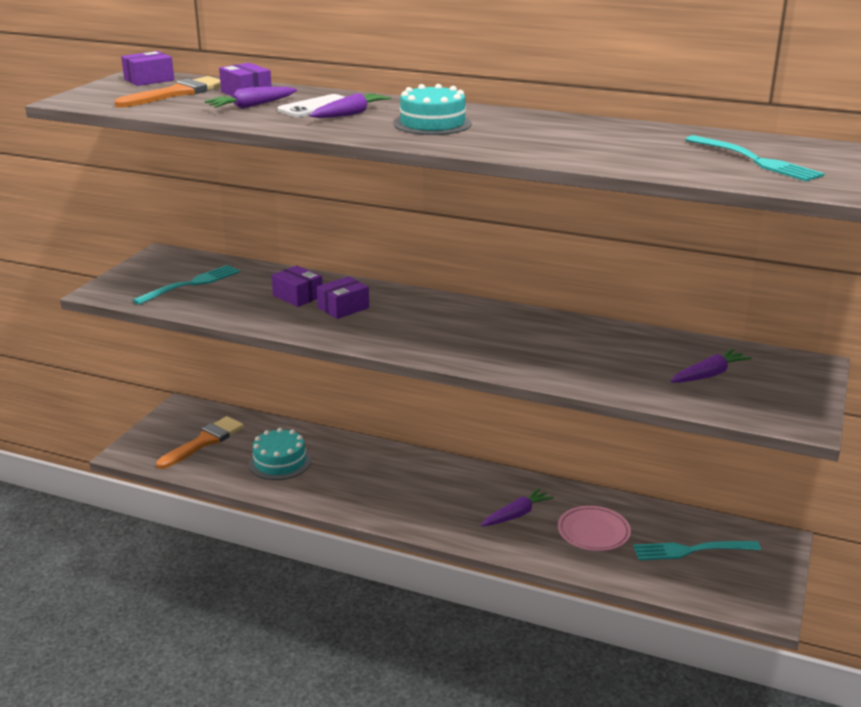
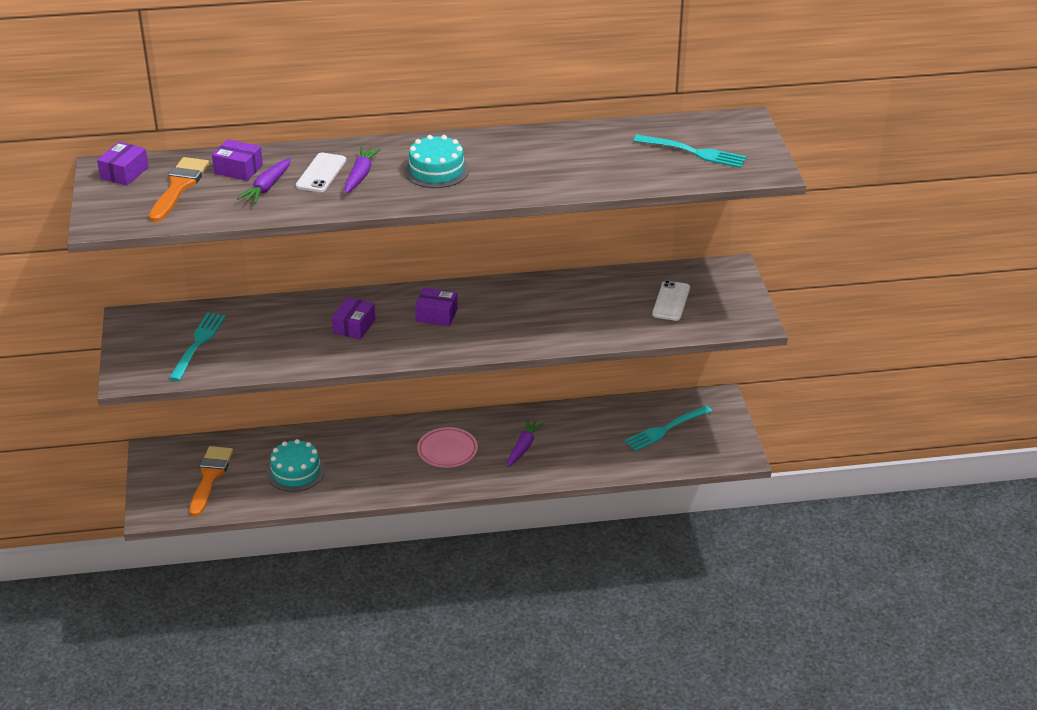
camera: 30 degrees left, 10 degrees up
(298, 296) = (304, 326): purple box -> purple box (436, 315)
(593, 532) = (589, 441): pink plate -> pink plate (447, 451)
(708, 375) = (671, 301): purple carrot -> white phone

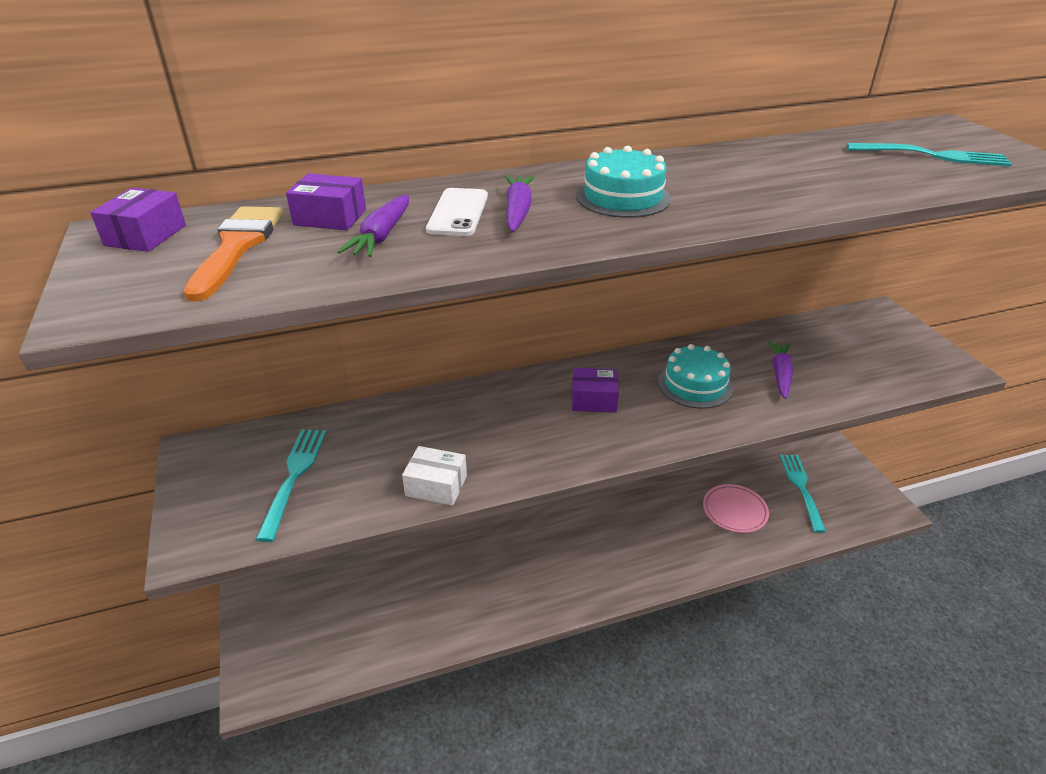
camera: 10 degrees left, 0 degrees up
(210, 477) = (325, 622): orange brush -> none
(295, 472) = (427, 599): turquoise cake -> turquoise cake (695, 385)
(296, 360) = (436, 485): none -> white box
(354, 326) = (498, 426): purple box -> none
(447, 451) = (590, 545): pink plate -> pink plate (734, 511)
(523, 447) = (669, 530): purple carrot -> purple carrot (780, 374)
(665, 429) = (801, 488): turquoise fork -> turquoise fork turned 135 degrees clockwise
(671, 301) = (848, 354): white phone -> none

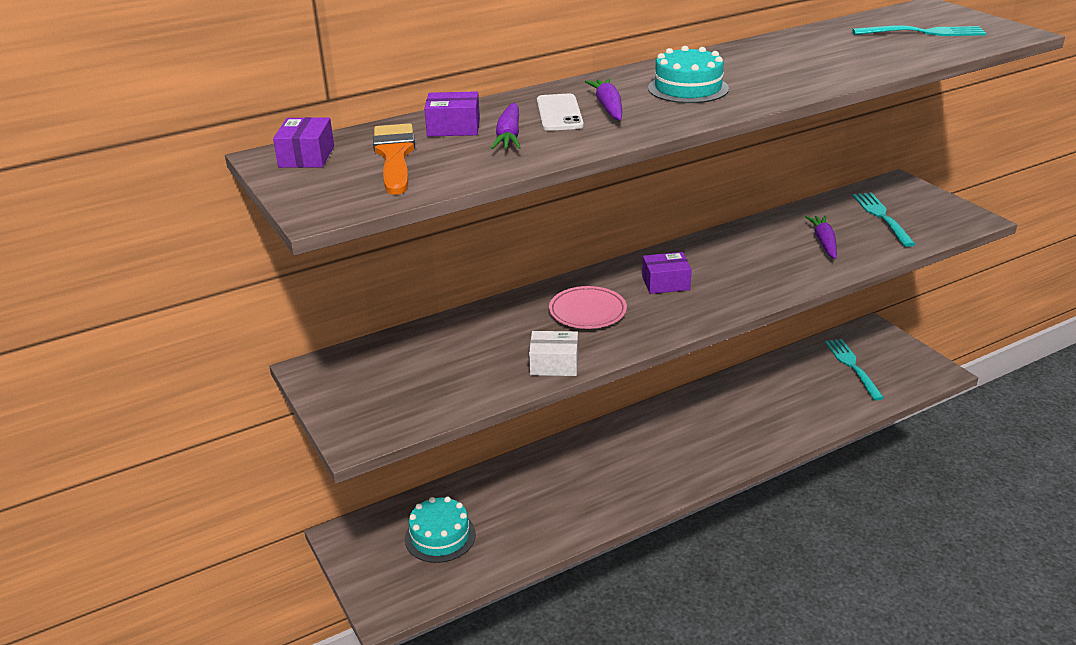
camera: 10 degrees left, 5 degrees down
(294, 477) = (420, 376): turquoise fork -> turquoise fork (882, 217)
(695, 385) = (752, 260): turquoise cake -> turquoise cake (440, 536)
(734, 511) = (795, 394): pink plate -> pink plate (587, 312)

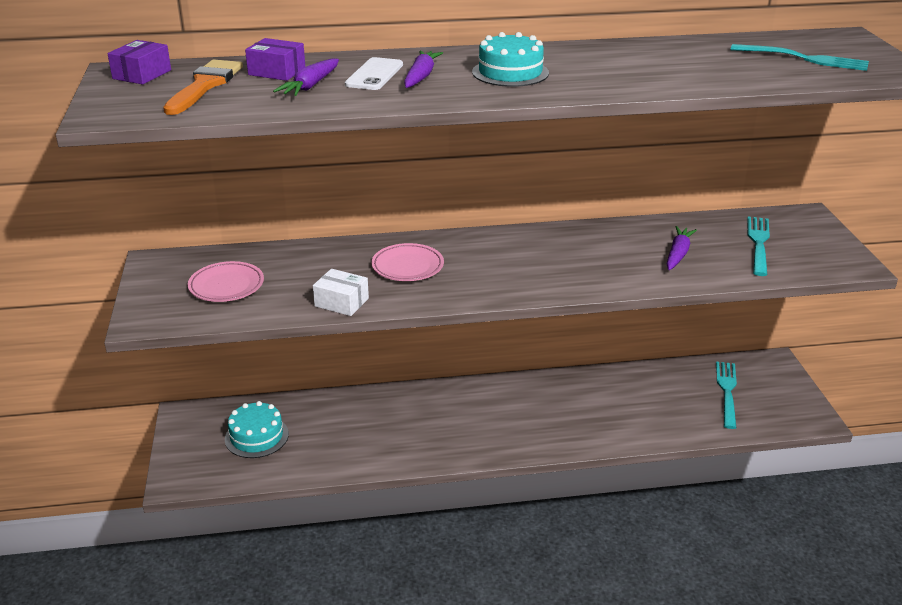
camera: 20 degrees right, 0 degrees up
(417, 377) = (226, 286): none -> pink plate
(666, 283) = (497, 258): purple box -> none

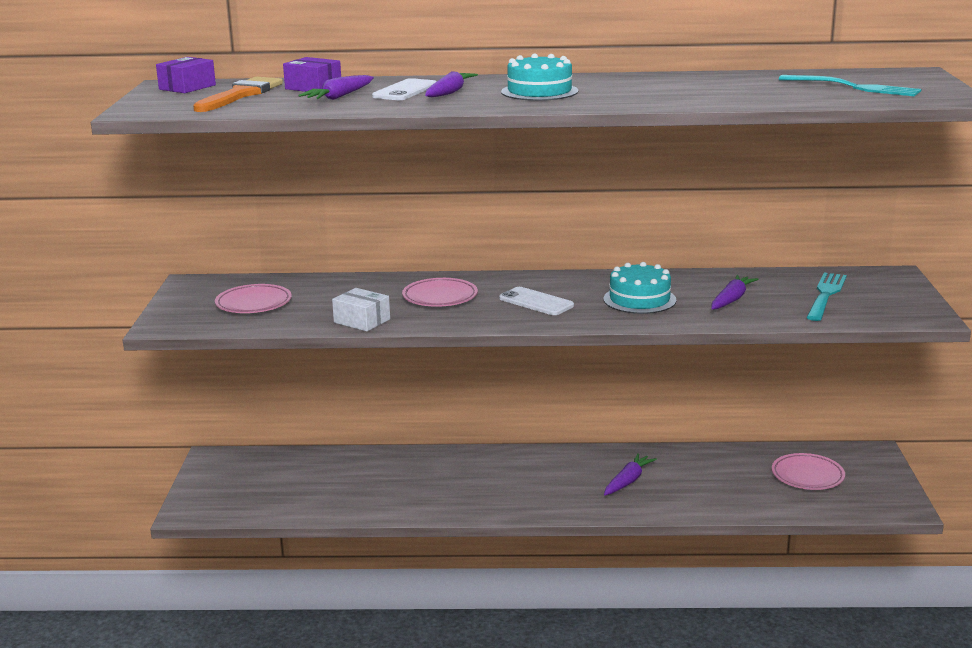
camera: 10 degrees right, 10 degrees down
(256, 436) = (281, 481): turquoise cake -> turquoise cake (639, 299)
(501, 267) = (536, 302): none -> white phone
(575, 410) = (628, 481): none -> purple carrot
(727, 391) = (807, 476): turquoise fork -> pink plate

